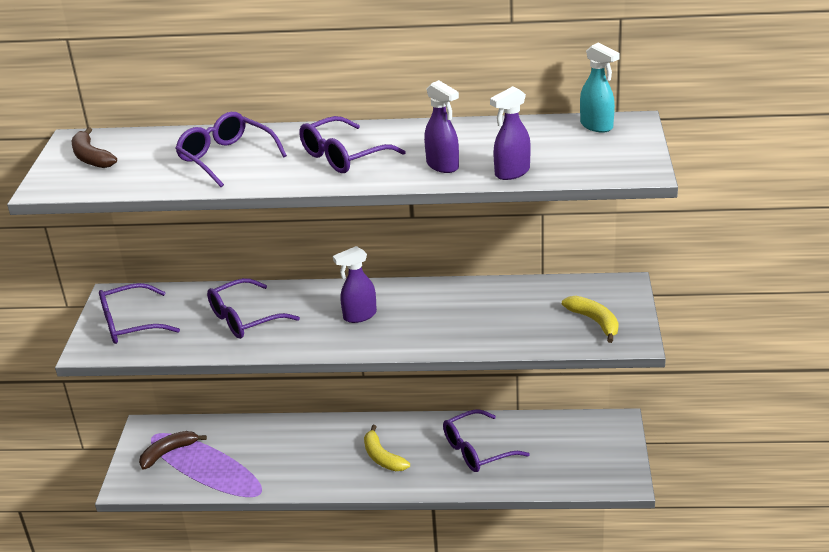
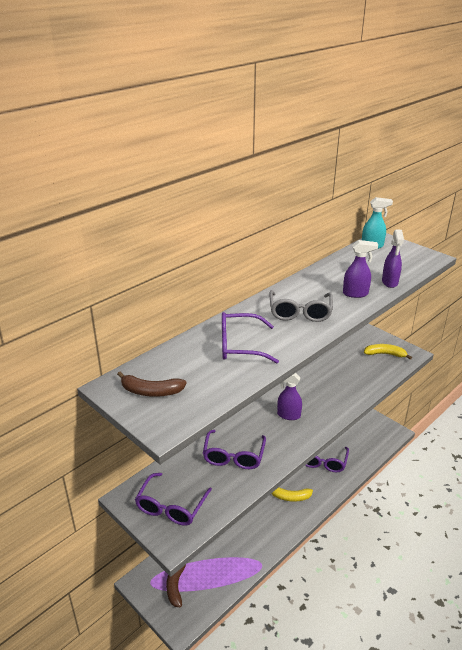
camera: 50 degrees left, 0 degrees up
(343, 156) = (300, 313): purple glasses -> grey glasses
(359, 316) = (288, 415): purple spray bottle -> purple spray bottle turned 90 degrees clockwise

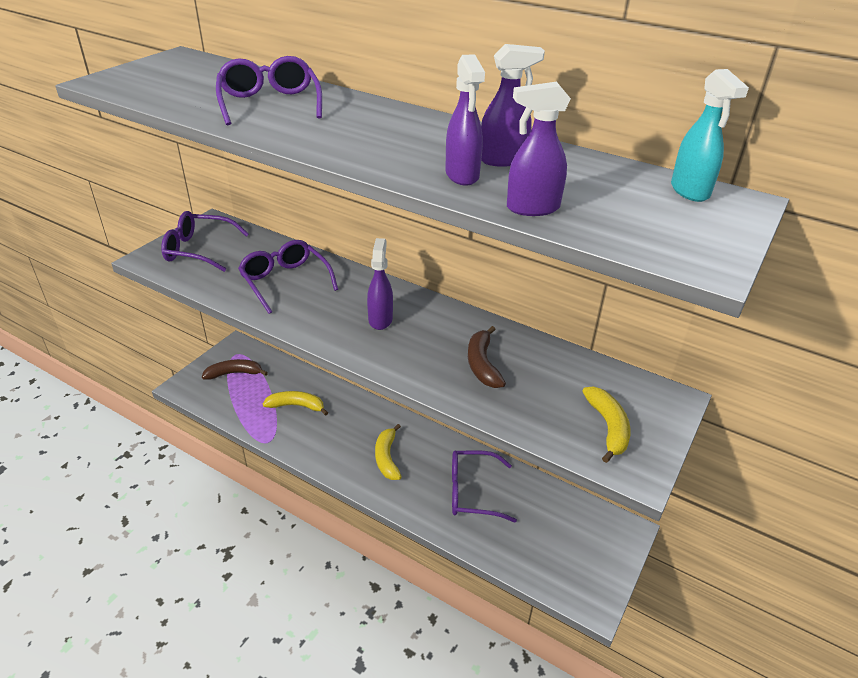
camera: 75 degrees right, 5 degrees up
(151, 391) = (169, 71): brown banana -> brown banana (482, 364)
(228, 543) = (297, 406): none -> yellow banana
(233, 456) = (285, 281): purple glasses -> purple glasses turned 60 degrees clockwise
(300, 313) = (373, 135): grey glasses -> none
(338, 280) = (503, 160): none -> purple spray bottle

